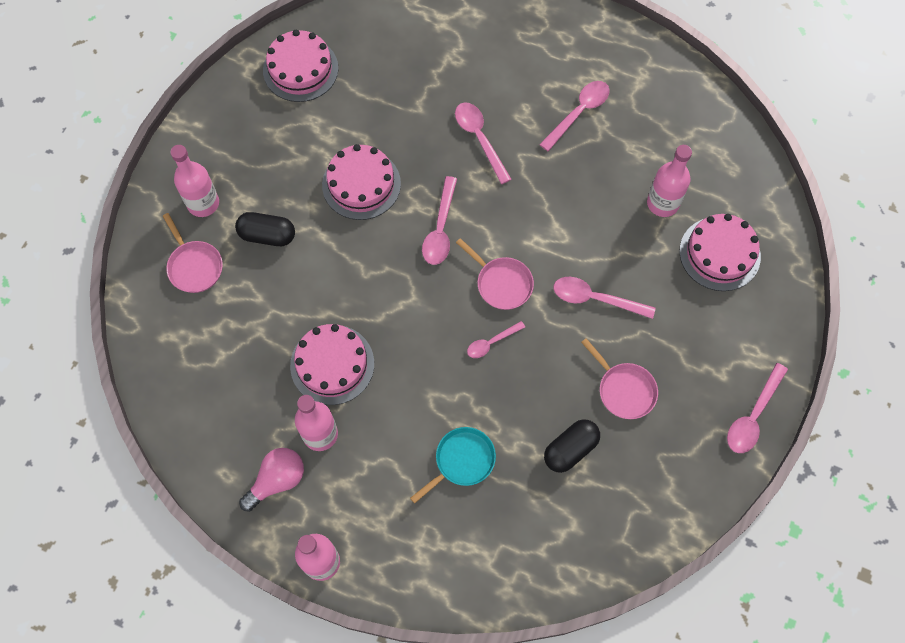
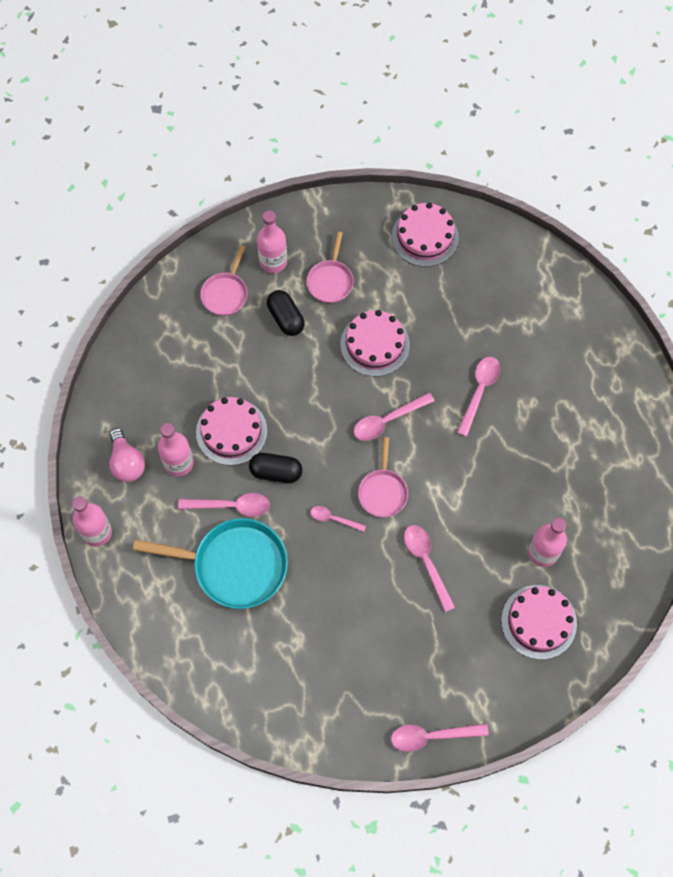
camera: 50 degrees right, 0 degrees up
(277, 480) = (127, 462): pink light bulb -> pink light bulb turned 60 degrees clockwise
(461, 461) = (234, 565): turquoise pan -> turquoise pan, size x1.82
(570, 449) = (301, 629): black capsule -> black capsule (276, 472)
(579, 113) = (563, 441): pink spoon -> pink spoon (231, 506)
(624, 389) = (375, 632): pink pan -> pink pan (330, 281)

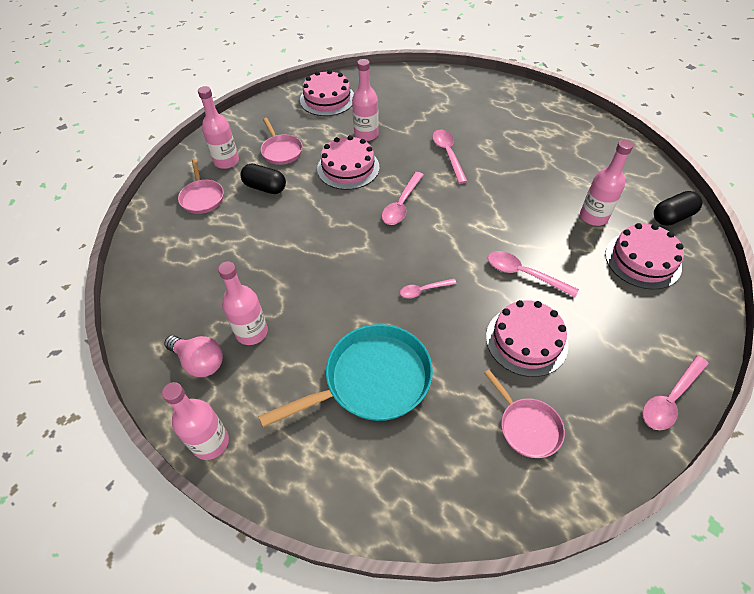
camera: 35 degrees left, 15 degrees down
(231, 431) = (282, 281): pink cake -> pink cake (526, 340)
(231, 506) = (328, 335): pink spoon -> none
(276, 472) = (345, 287): black capsule -> black capsule (672, 217)
(383, 491) = (443, 249): pink pan -> pink pan (527, 426)
(424, 313) = (366, 134): none -> pink bottle

